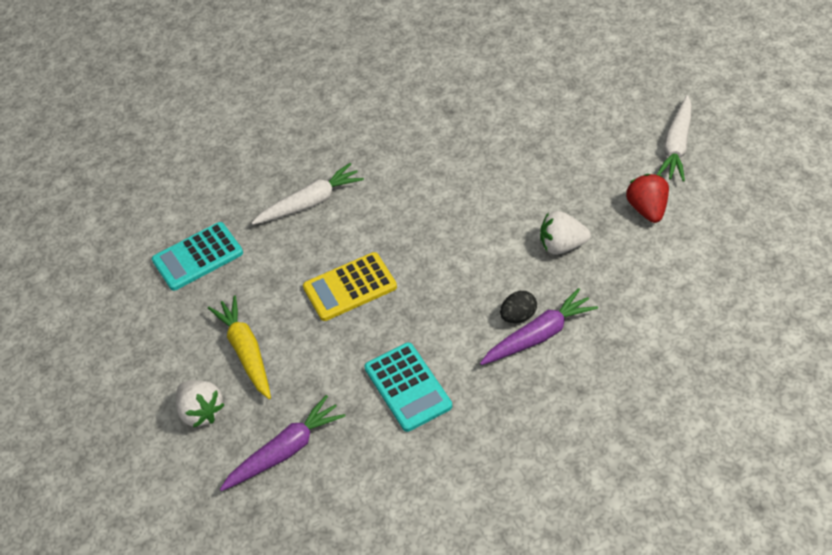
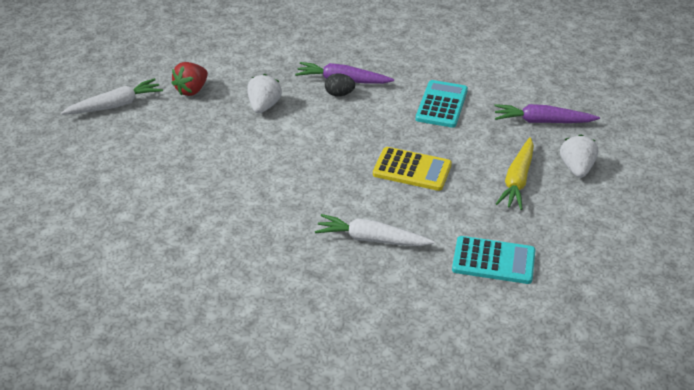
camera: 140 degrees left, 10 degrees down
(561, 245) = (264, 106): white strawberry -> white strawberry turned 120 degrees counterclockwise

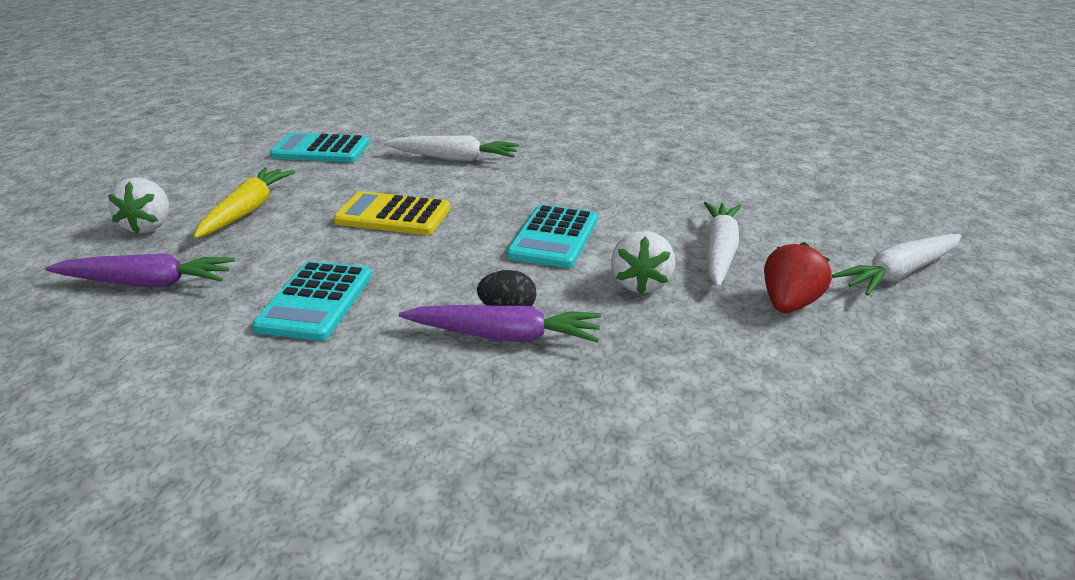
camera: 175 degrees right, 10 degrees down
(206, 126) = (719, 252): none -> white carrot
(305, 143) = (554, 238): none -> turquoise calculator

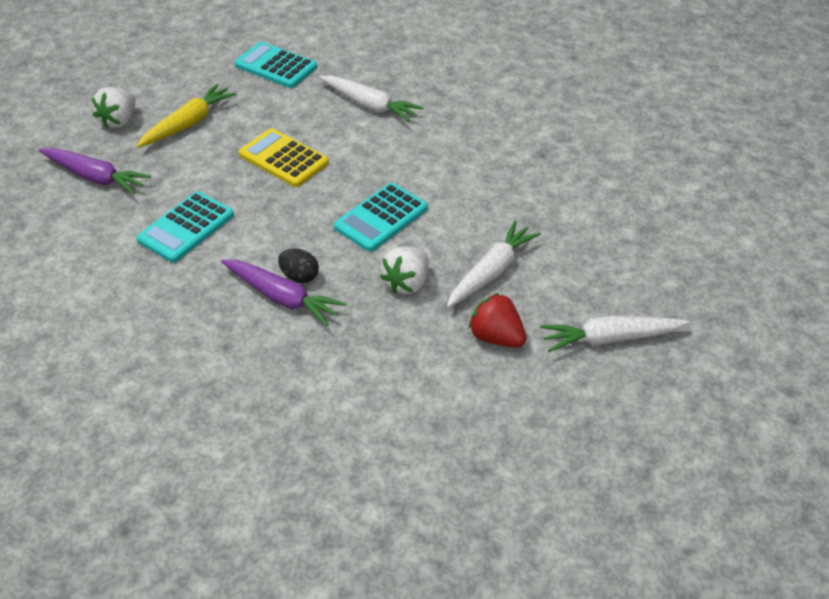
camera: 25 degrees right, 15 degrees up
(789, 304) = (496, 337): red strawberry -> red strawberry turned 105 degrees counterclockwise

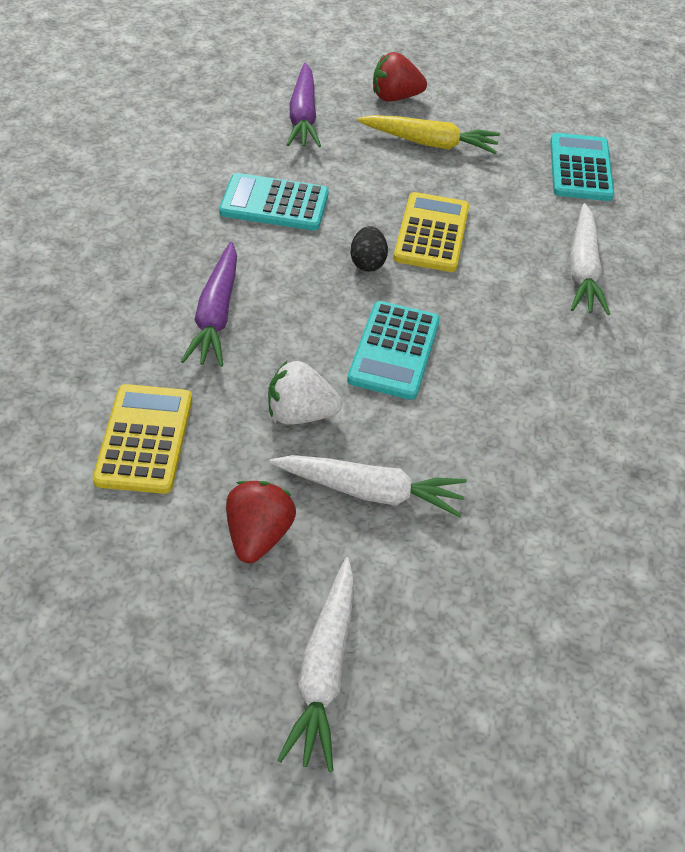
camera: 60 degrees right, 5 degrees up
(119, 121) = (395, 97): white strawberry -> red strawberry
(299, 276) = (256, 316): black egg -> black egg (367, 262)
(379, 374) = (144, 439): none -> yellow calculator
(381, 218) = (394, 350): turquoise calculator -> turquoise calculator turned 90 degrees counterclockwise
(610, 338) = (324, 669): white carrot -> white carrot turned 135 degrees counterclockwise

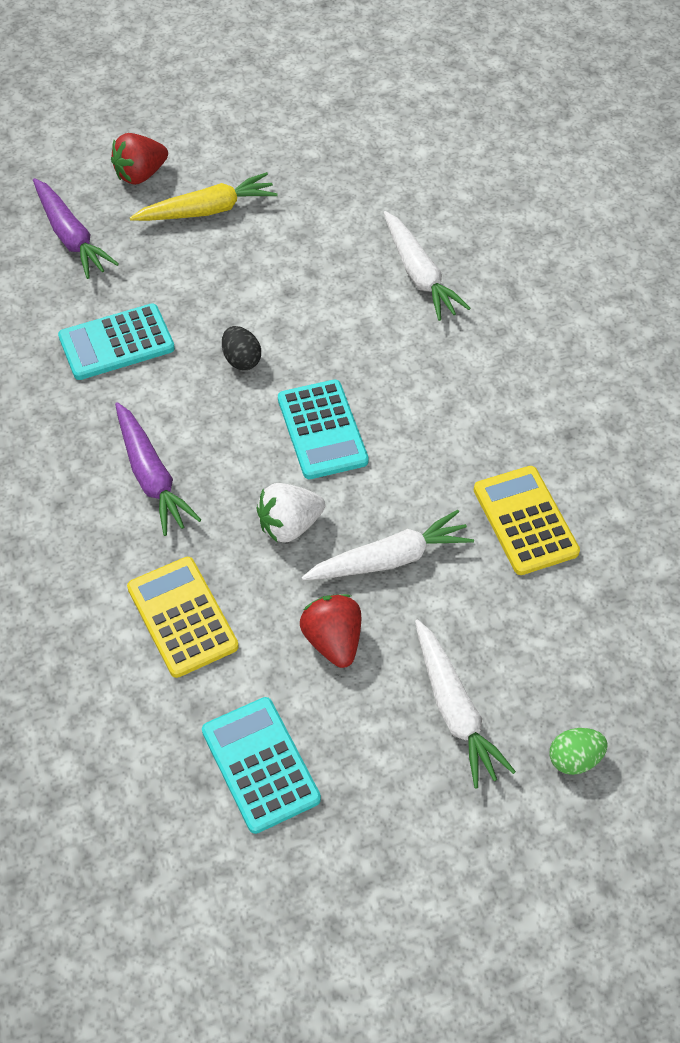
camera: 30 degrees left, 5 degrees up
(412, 799) = (574, 759): none -> green egg
(431, 233) = (274, 303): yellow calculator -> yellow calculator (525, 521)
(580, 168) = (353, 173): turquoise calculator -> turquoise calculator (260, 765)

